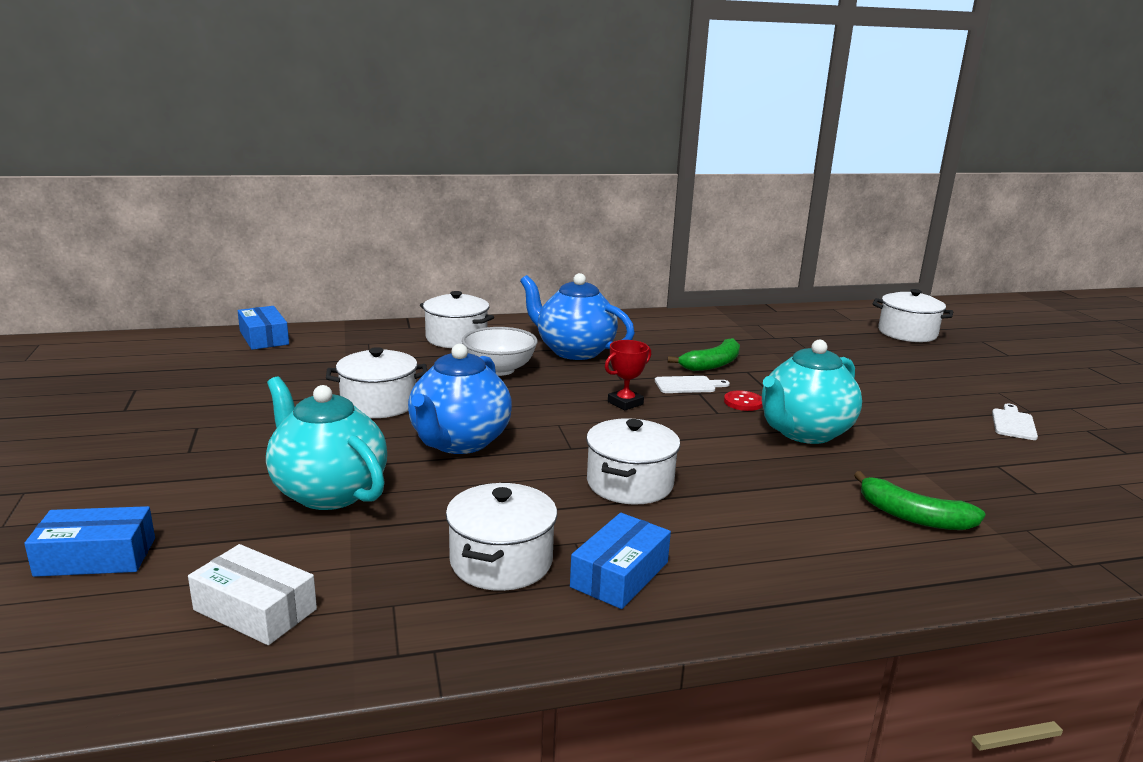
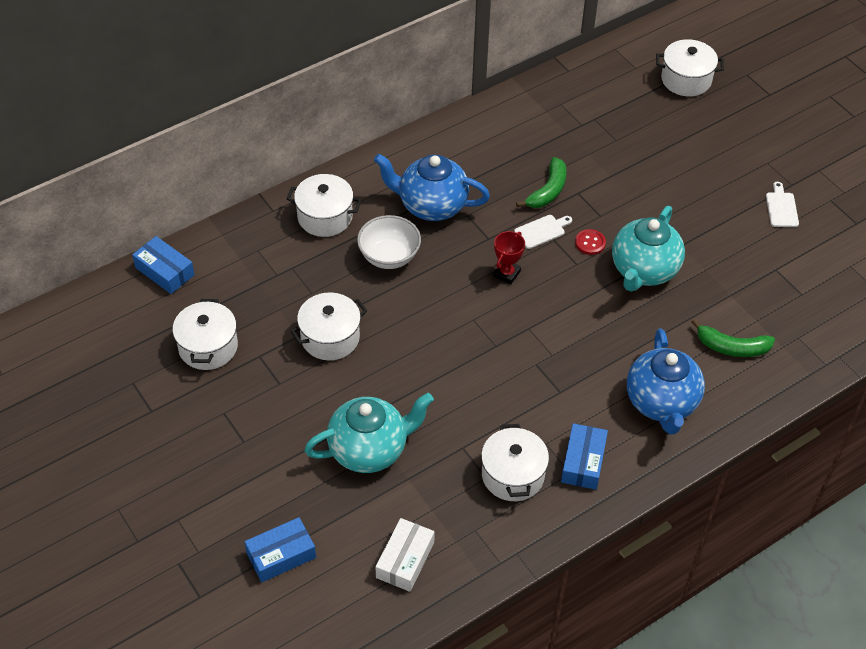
camera: 20 degrees left, 30 degrees up
(255, 609) = (405, 560): white box -> white box turned 75 degrees counterclockwise
(328, 492) = (369, 449): turquoise teapot -> turquoise teapot turned 135 degrees clockwise
(459, 442) = (418, 366): blue teapot -> blue teapot (661, 403)
(630, 483) = (552, 373): white pot -> white pot (208, 347)

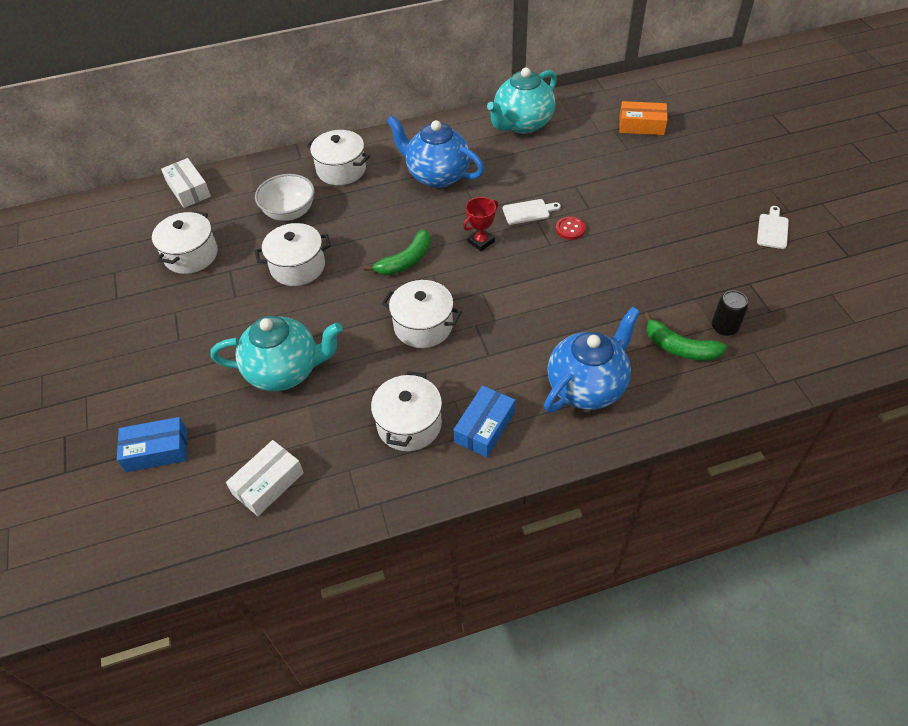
camera: 20 degrees right, 0 degrees up
(165, 271) = (188, 190): blue box -> white box
(389, 256) = (381, 210): white bowl -> white bowl (289, 212)
(548, 191) = (547, 180): green banana -> green banana (405, 261)
(621, 109) = (641, 125): none -> orange box
(644, 270) = (613, 261): turquoise teapot -> turquoise teapot (522, 124)
(661, 403) = (587, 386): blue teapot -> blue teapot turned 150 degrees counterclockwise
(686, 79) = (711, 110): white pot -> white pot (423, 326)
(765, 319) = (724, 327): none -> black can

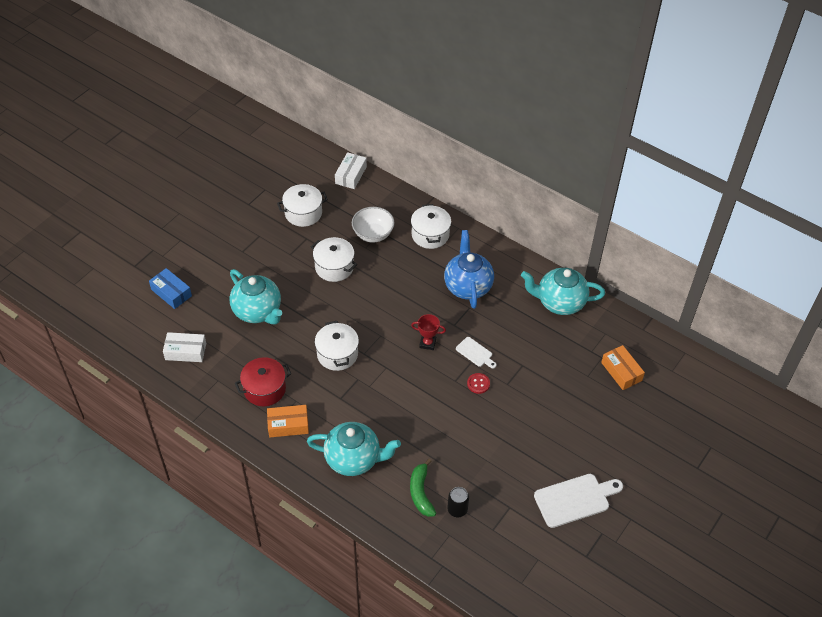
camera: 50 degrees right, 0 degrees up
(405, 261) = (380, 315): green banana -> none
(409, 424) = (265, 389): white pot -> red pot
(484, 427) = (288, 425): blue box -> orange box
(587, 386) = (353, 459): blue teapot -> turquoise teapot
(772, 229) = (575, 499): white cutting board -> white cutting board, size x1.84

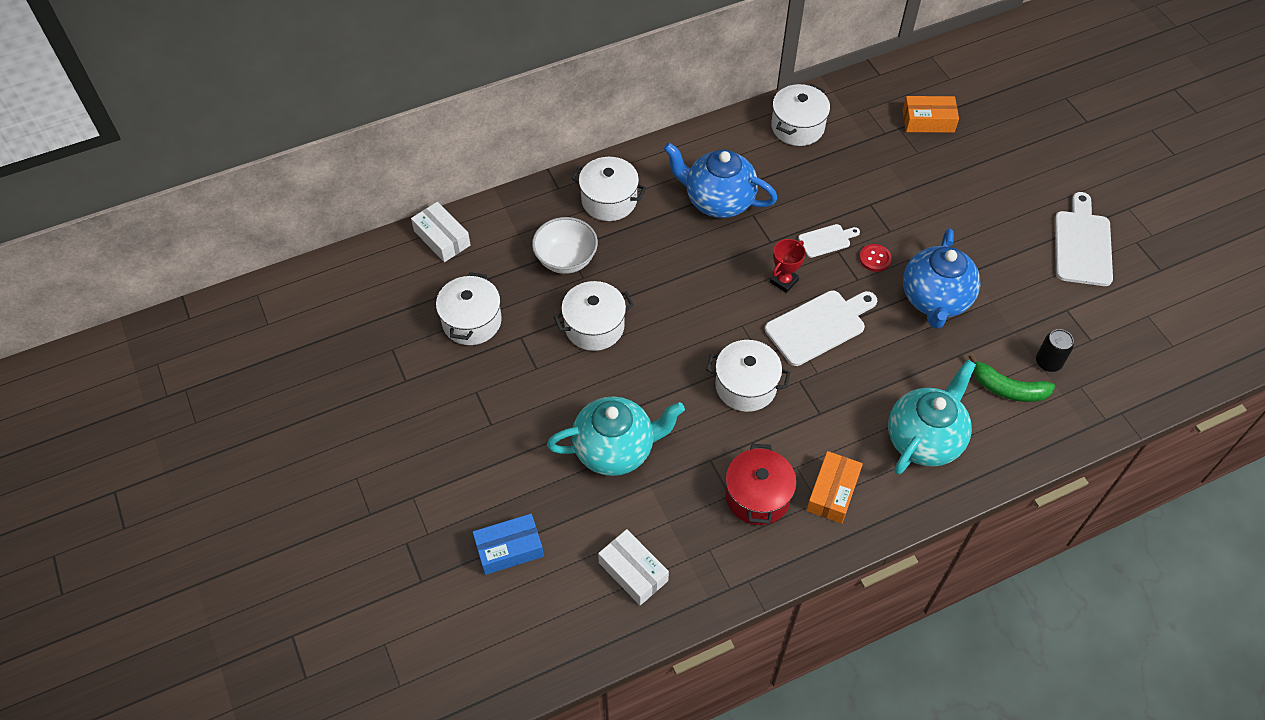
camera: 60 degrees left, 5 degrees up
(185, 351) = (633, 572): white box -> white box turned 75 degrees counterclockwise
(405, 374) = (819, 326): none -> white cutting board
(467, 428) = (935, 300): none -> blue teapot
(559, 302) = (797, 127): turquoise teapot -> white pot

